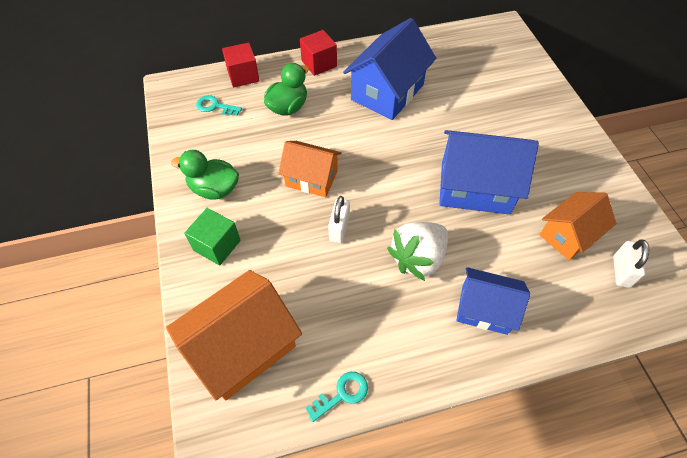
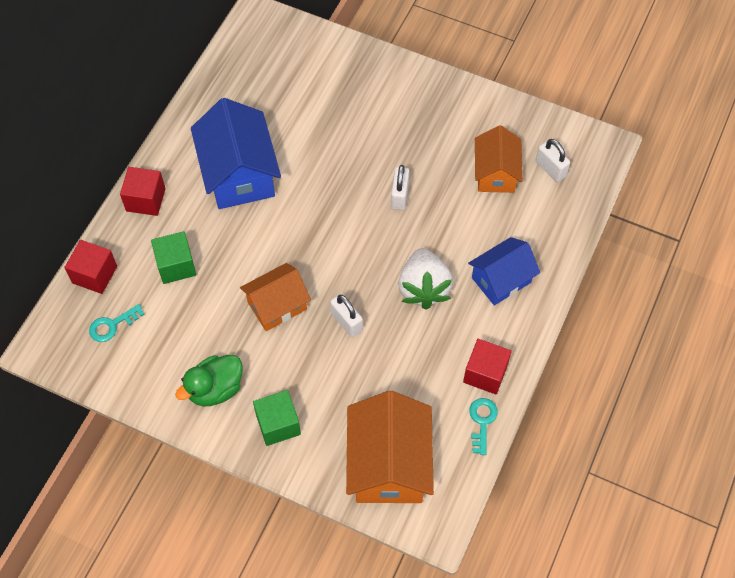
camera: 50 degrees left, 5 degrees up
(288, 107) = (176, 265): green duck -> green cube
(389, 362) = (485, 373): none -> red cube
(475, 188) = (399, 196): blue house -> white padlock

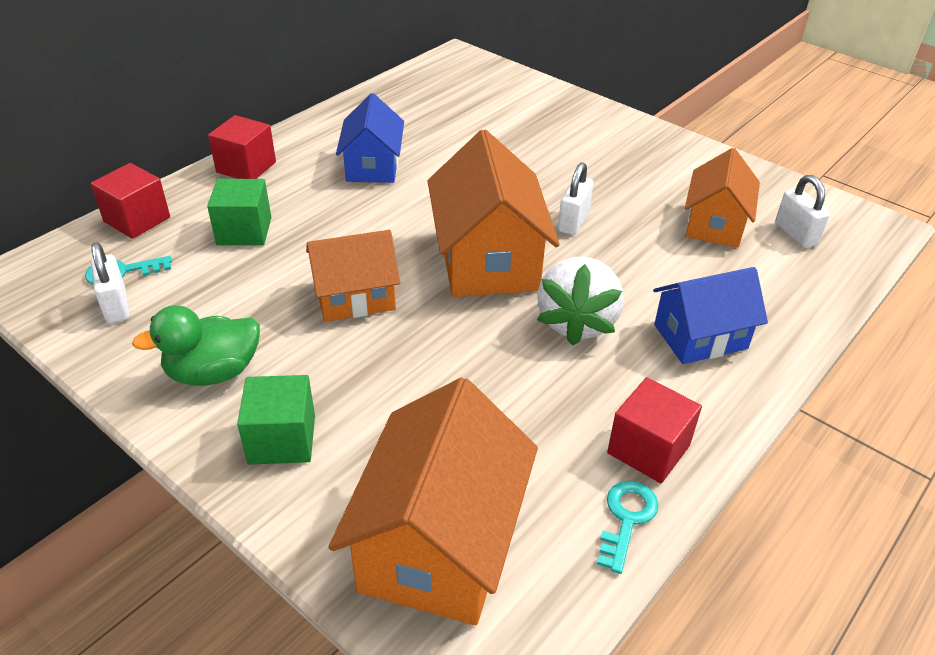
camera: 15 degrees right, 20 degrees down
(239, 174) = (372, 166): blue house -> blue house, size x0.63
(346, 322) = (446, 336): white padlock -> white padlock (116, 306)
(352, 249) = (488, 260): none -> orange house

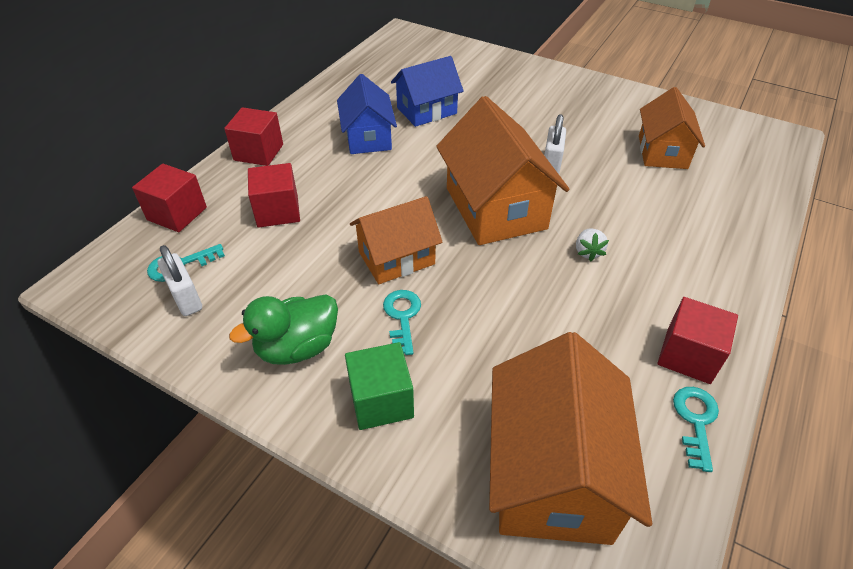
camera: 10 degrees left, 5 degrees up
(244, 231) = (278, 211): green cube -> red cube
(338, 359) = (402, 317): none -> turquoise key
(577, 322) = (588, 252): white strawberry -> white strawberry, size x0.44
(700, 336) = (689, 249): blue house -> blue house (426, 110)
(795, 234) = (726, 152): white padlock -> none

